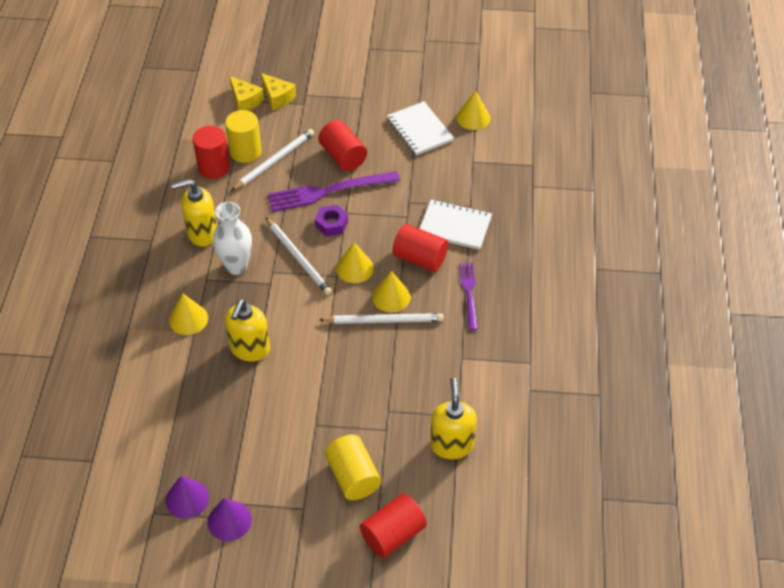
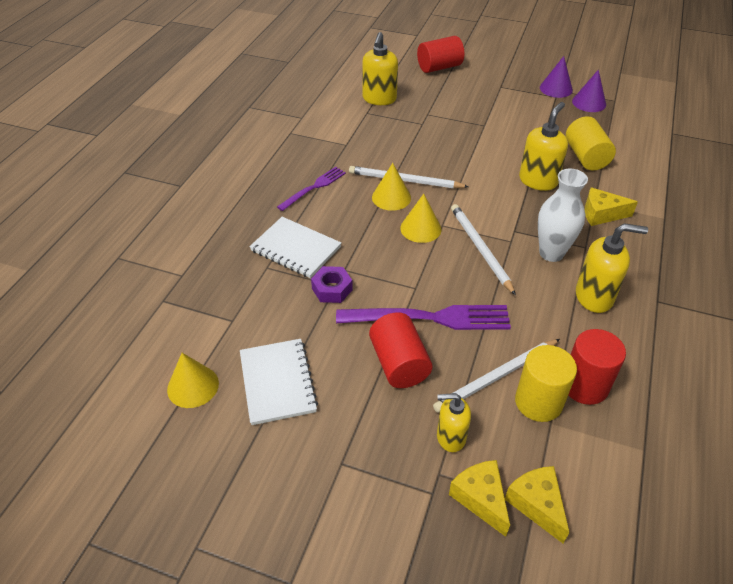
camera: 165 degrees left, 5 degrees down
(188, 319) = (601, 214): yellow cone -> yellow cheese
(299, 122) = (450, 437): none -> yellow soap dispenser
(331, 224) = (435, 277): purple nut -> purple nut (332, 289)
(353, 476) = (460, 95): yellow cylinder -> yellow cylinder (585, 157)
(420, 258) = (348, 225): red cylinder -> none
(469, 293) = (314, 187): purple fork -> purple fork turned 150 degrees counterclockwise

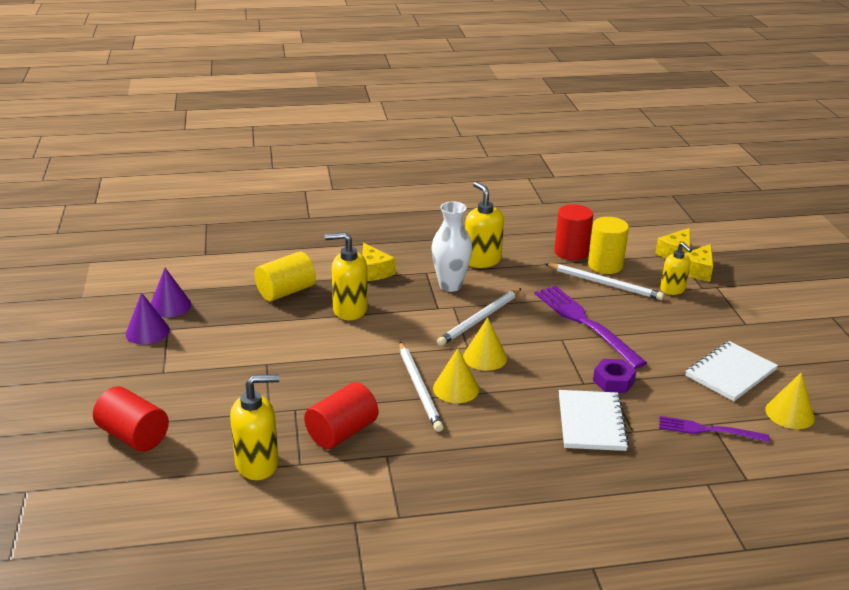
camera: 120 degrees left, 15 degrees down
(314, 187) = (489, 448): purple fork -> purple fork (708, 430)
(399, 363) = (644, 324): red cylinder -> red cylinder (342, 432)

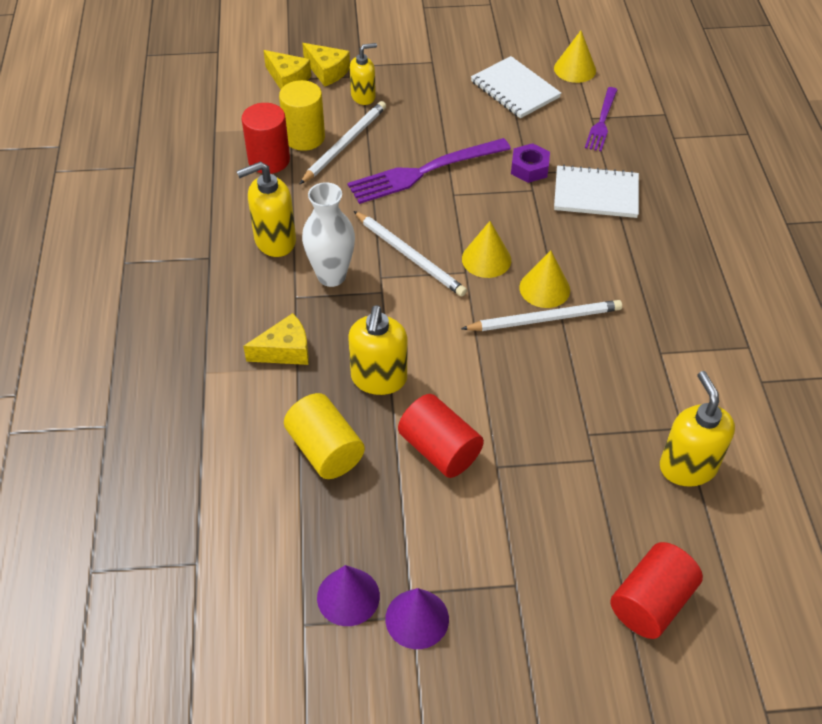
camera: 85 degrees left, 20 degrees up
(342, 432) = (626, 390): red cylinder -> red cylinder (439, 449)

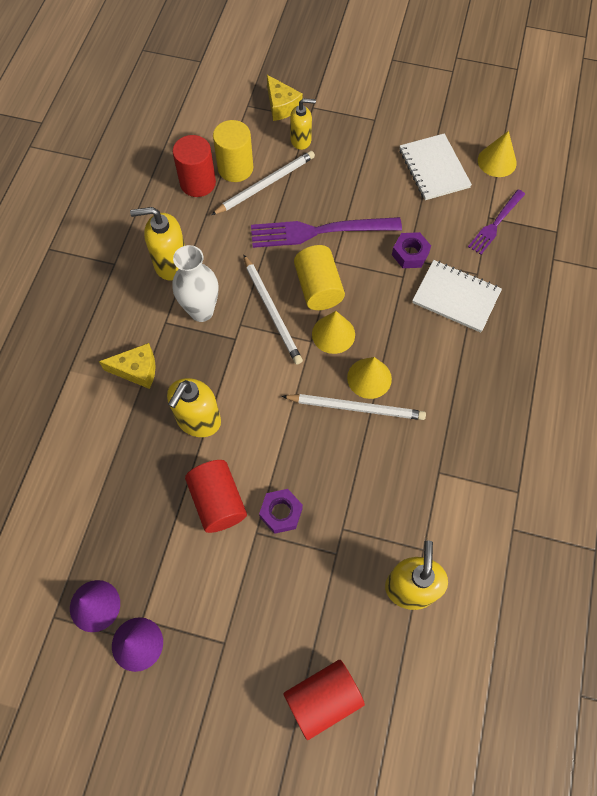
camera: 20 degrees right, 15 degrees up
(288, 79) = (246, 105): yellow cheese -> none
(325, 450) = (130, 471): yellow cylinder -> yellow cylinder (318, 288)
(514, 439) = (281, 513): none -> purple nut

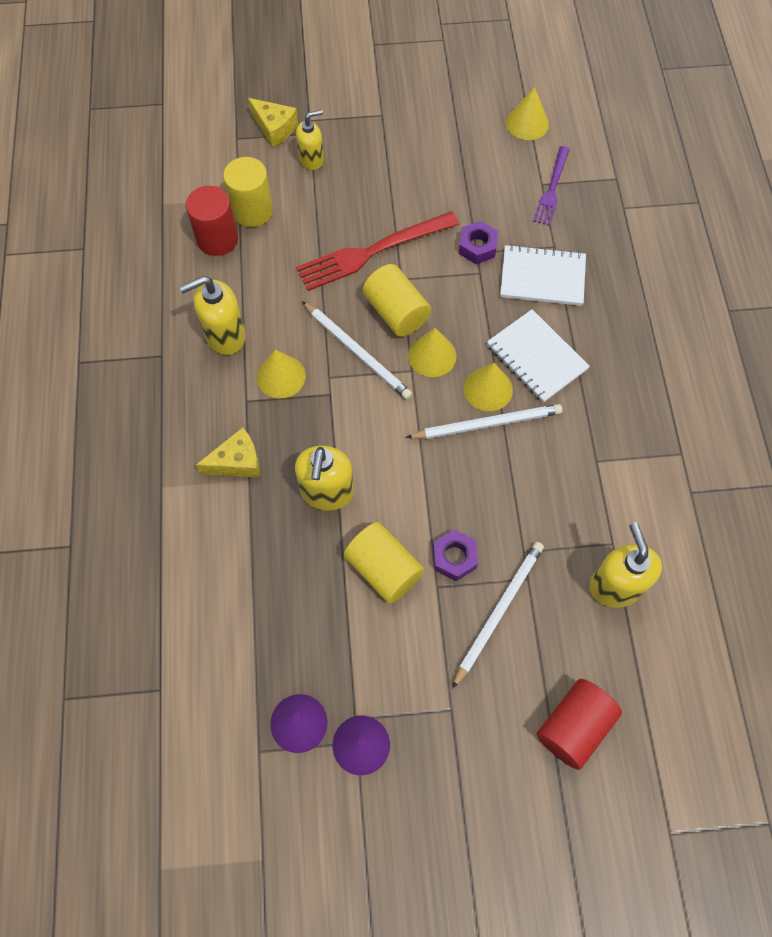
camera: 20 degrees left, 0 degrees up
(201, 311) = (281, 376): white vase -> yellow cone
(218, 501) = (383, 569): red cylinder -> yellow cylinder
(265, 184) = (293, 219): white pencil -> white pencil (498, 611)
(319, 231) = (372, 252): purple fork -> red fork
(433, 168) = (465, 149): white notebook -> white notebook (536, 357)

